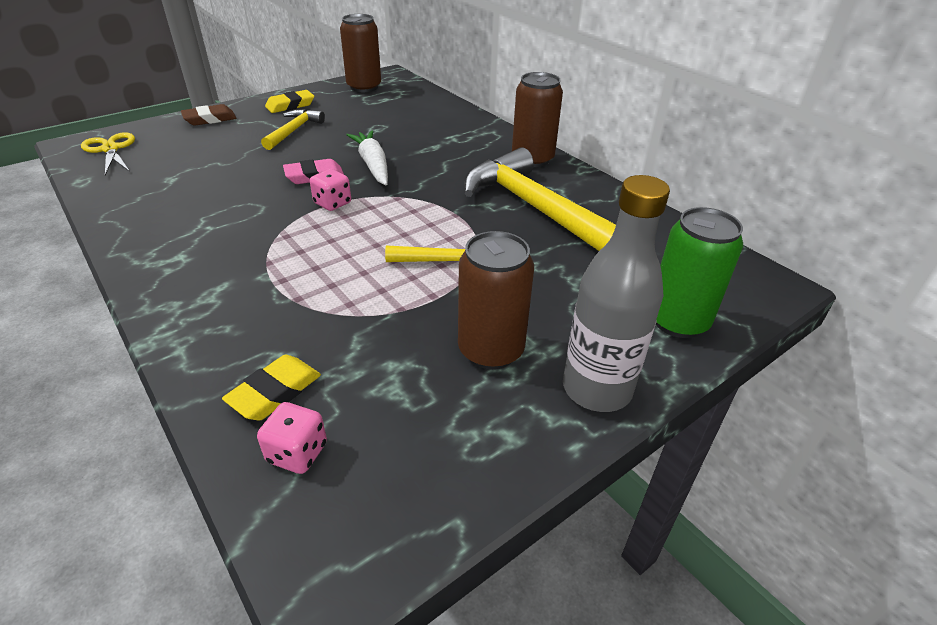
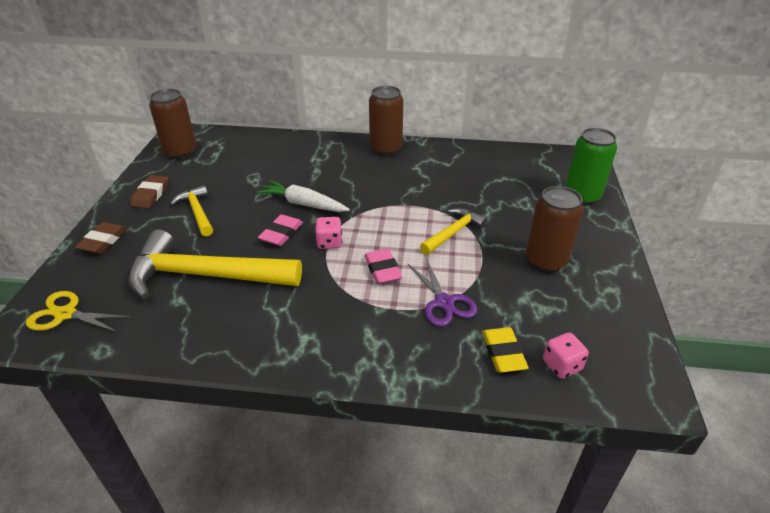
camera: 45 degrees left, 0 degrees up
(290, 105) = (151, 195): yellow eraser -> brown eraser
(319, 310) = (444, 302): none -> purple scissors
(328, 249) = (382, 269): none -> pink eraser
(536, 209) = (439, 177): yellow hammer -> yellow hammer (206, 275)
(596, 389) = (605, 246): grey bottle -> none

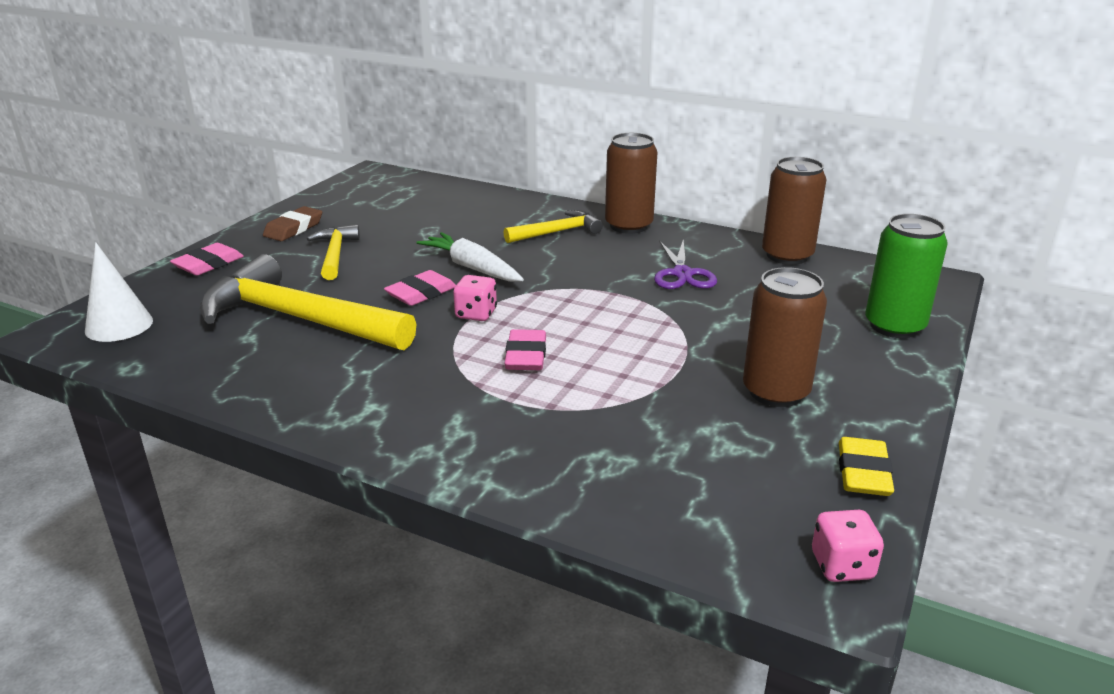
camera: 20 degrees right, 10 degrees down
(66, 314) = (119, 325): yellow scissors -> white cone
(103, 241) = (208, 264): brown eraser -> pink eraser
(180, 152) = (359, 191): brown can -> brown can (787, 256)
(444, 302) = (585, 408): purple scissors -> purple scissors (682, 274)
(453, 232) = (657, 334): yellow hammer -> yellow hammer (557, 232)
(503, 353) = (629, 483): yellow eraser -> yellow eraser (863, 473)
(561, 365) = (708, 518): pink dice -> pink dice (842, 566)

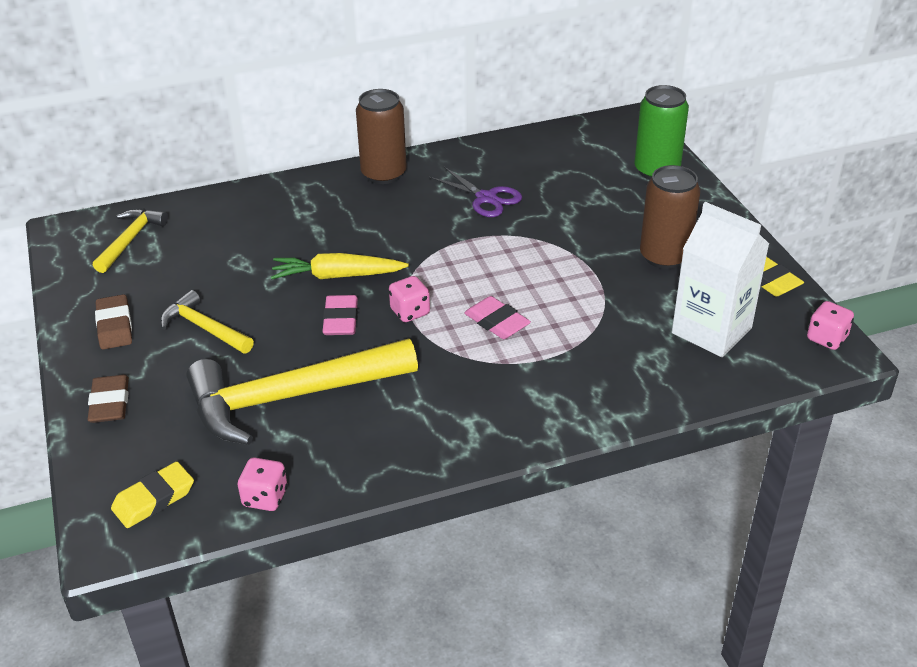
camera: 45 degrees left, 10 degrees up
(119, 325) = (154, 499): white cone -> yellow eraser
(164, 364) = (265, 497): none -> pink dice
(208, 264) = (110, 403): pink eraser -> brown eraser
(472, 268) = (337, 276): white carrot -> yellow carrot
(557, 232) = (342, 208): yellow hammer -> yellow hammer (130, 240)
(712, 476) = (711, 330): none -> white carton
(787, 256) = (525, 145): brown can -> none

